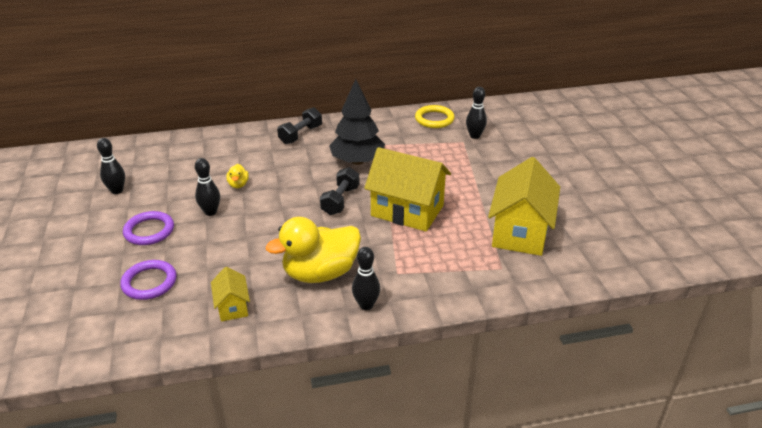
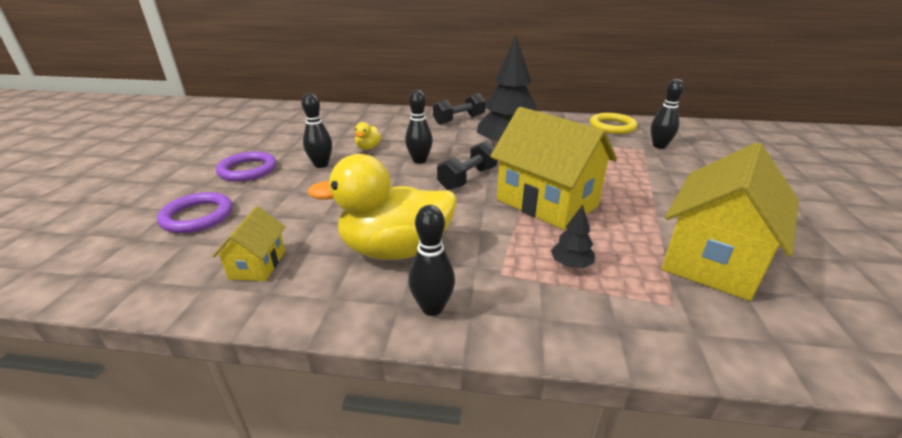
camera: 20 degrees right, 5 degrees down
(117, 190) = (254, 135): black bowling pin -> black bowling pin (419, 160)
(438, 256) = (571, 264): none -> black tree

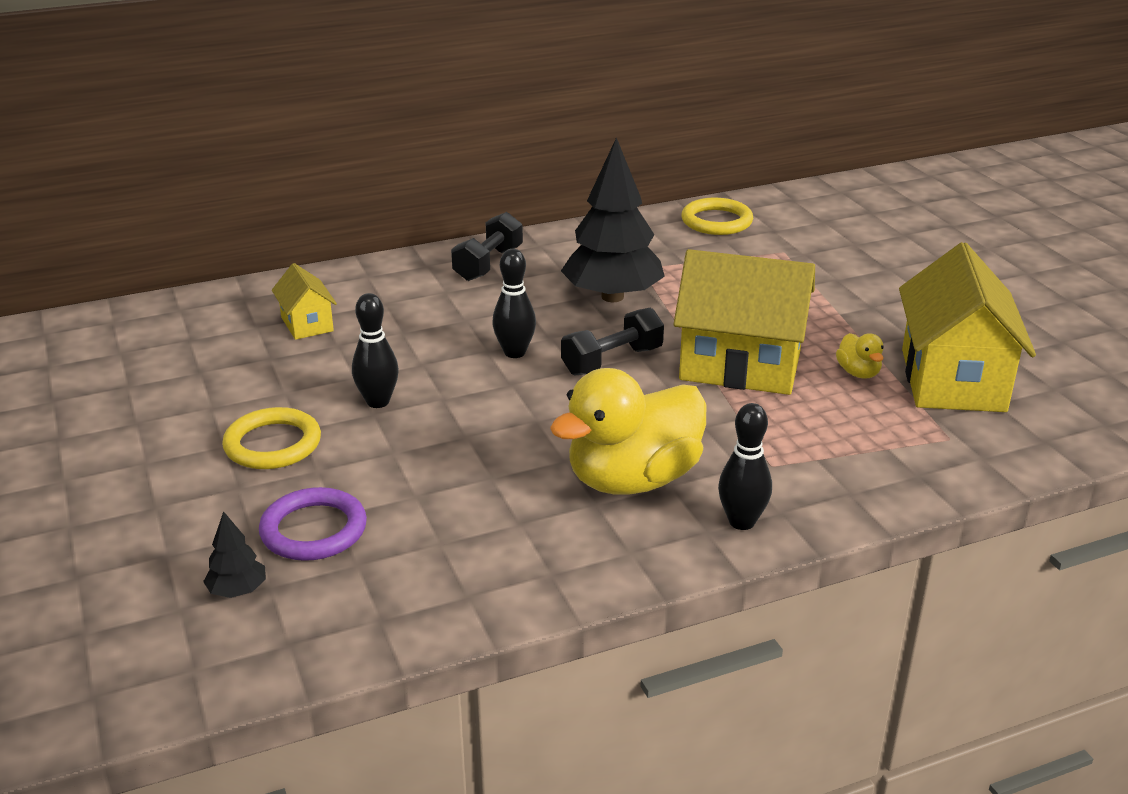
camera: 30 degrees left, 0 degrees up
(248, 170) = (273, 444): purple ring -> yellow ring
(257, 265) = (495, 552): yellow house -> yellow house (307, 324)
(368, 147) = (410, 353): yellow duck -> yellow duck (858, 373)
(468, 178) = (612, 361): black dumbbell -> black dumbbell turned 45 degrees clockwise
(571, 264) = (830, 431): black tree -> black tree (237, 591)
(659, 146) = (799, 241): black bowling pin -> none

